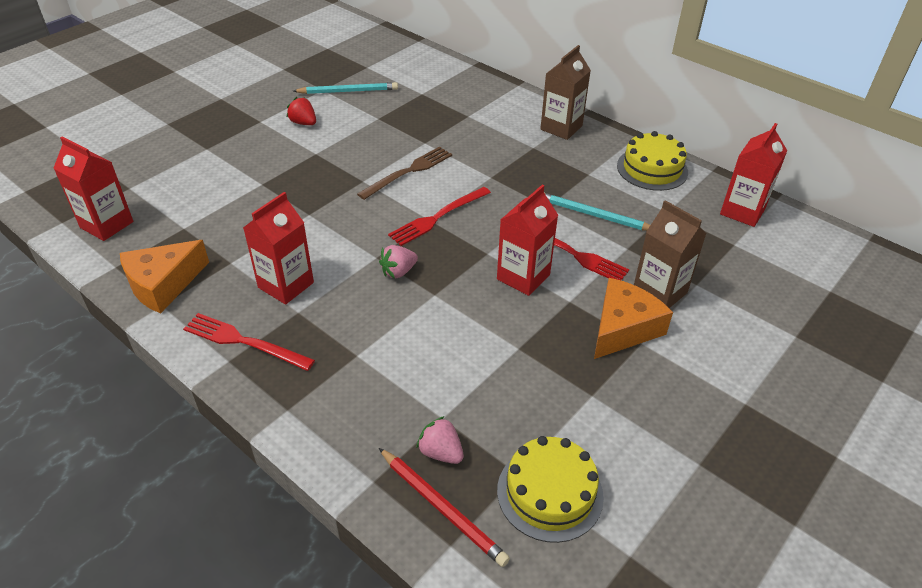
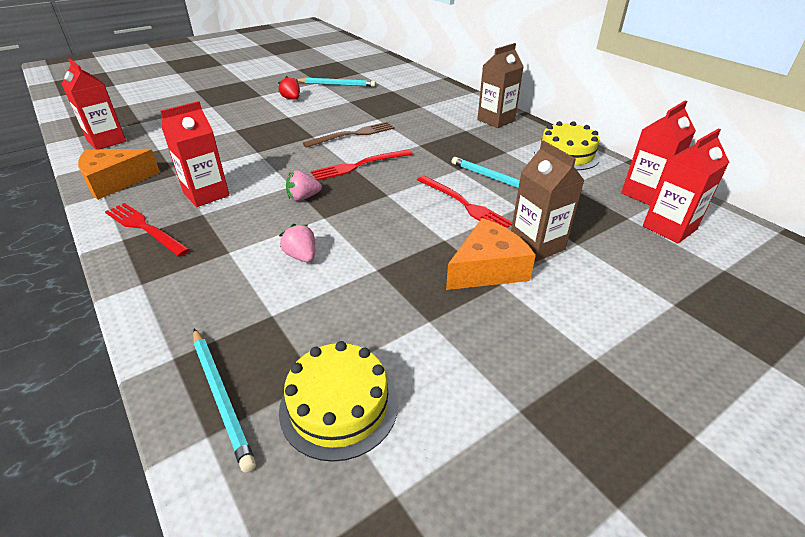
camera: 15 degrees right, 5 degrees down
(441, 452) = (252, 344): pink strawberry -> pink strawberry (301, 256)
(442, 507) = (221, 396): red pencil -> turquoise pencil
(523, 277) = (410, 215): red carton -> red carton (669, 228)

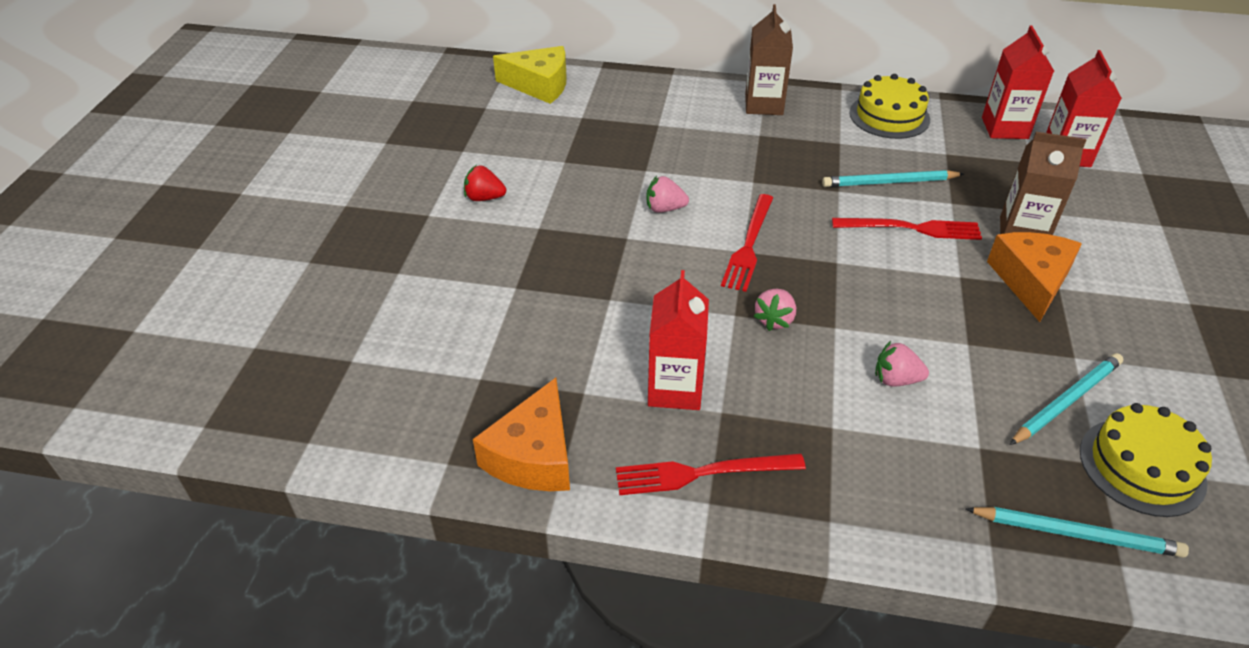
camera: 45 degrees left, 5 degrees up
(106, 141) = (375, 418): red carton -> none
(337, 84) = (495, 142): turquoise pencil -> turquoise pencil (1066, 401)
(353, 134) = (664, 209): brown fork -> pink strawberry
(399, 74) = (540, 85): none -> yellow cheese

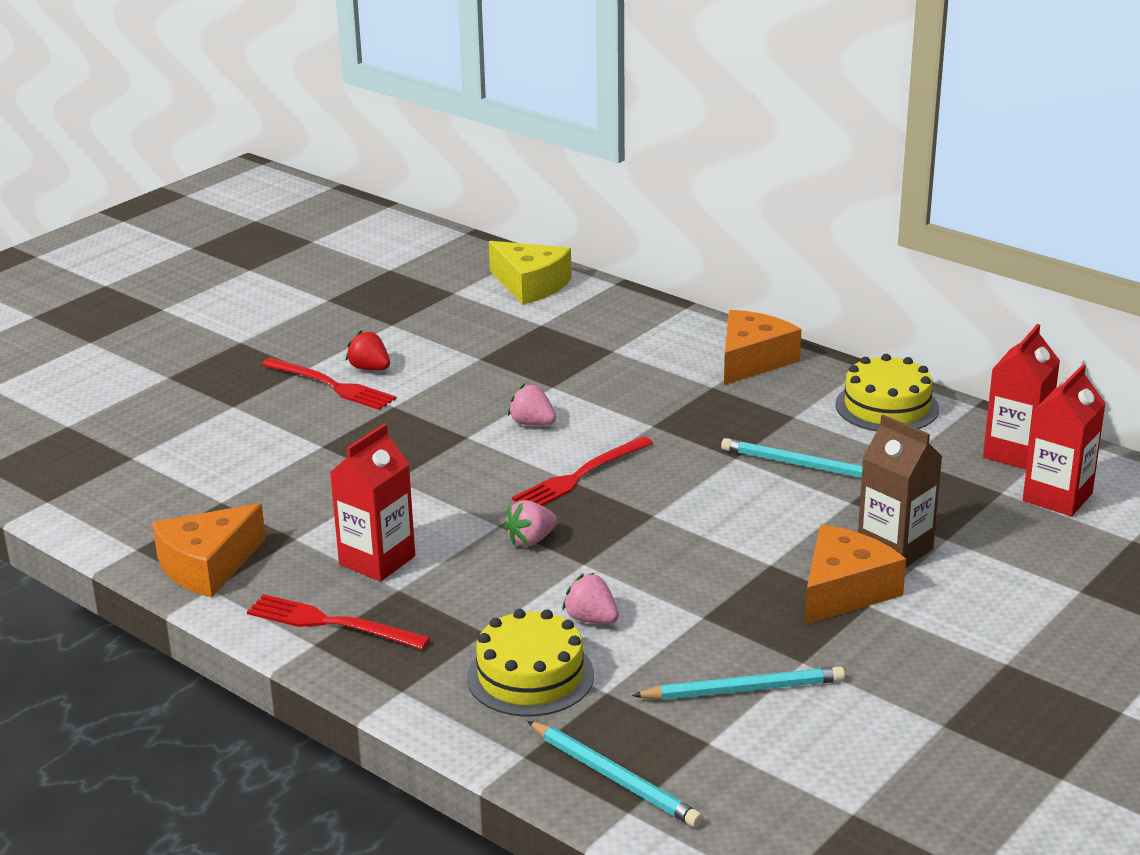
camera: 30 degrees right, 15 degrees down
(764, 105) = (752, 360): brown carton -> orange cheese
(911, 228) = (772, 511): red fork -> red fork (331, 385)
(1142, 466) = (750, 759): yellow cake -> yellow cake (530, 676)

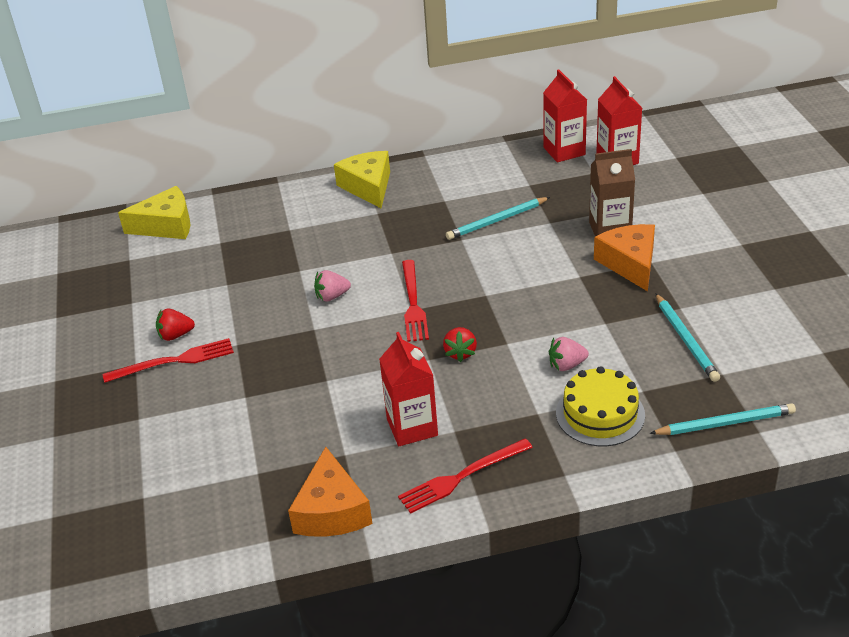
camera: 50 degrees left, 10 degrees up
(531, 540) = (460, 353): pink strawberry -> red strawberry
(743, 689) = (686, 339): turquoise pencil -> turquoise pencil turned 135 degrees clockwise
(752, 360) = (368, 187): orange cheese -> yellow cheese
(887, 407) = (472, 167): yellow cake -> none

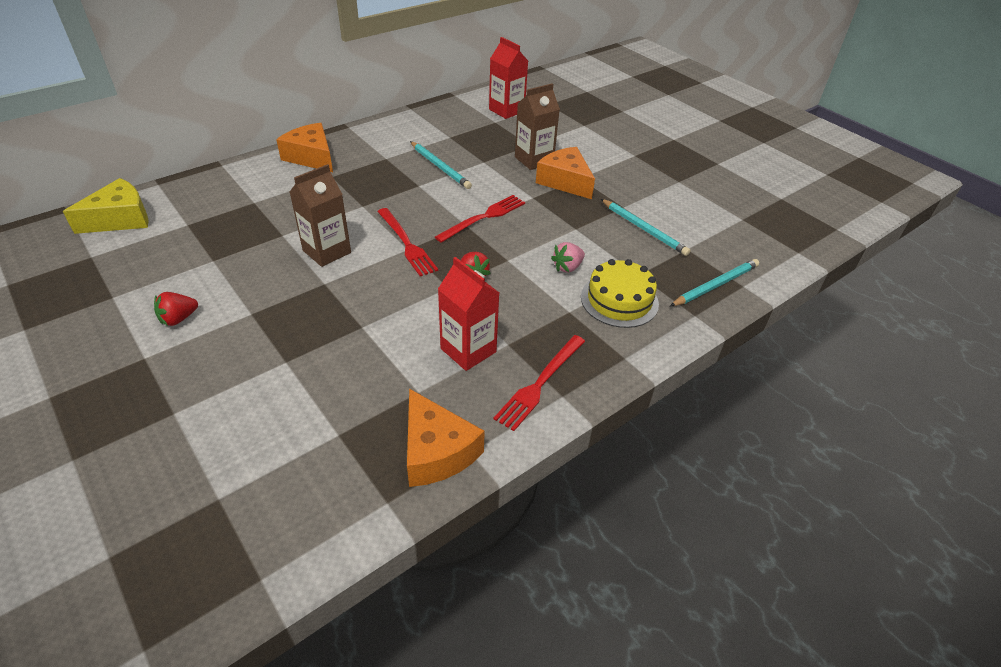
camera: 30 degrees left, 5 degrees up
(174, 361) = (189, 344): red fork -> red fork (483, 217)
(332, 296) = (327, 251): pink strawberry -> brown carton
(368, 187) = (311, 157): yellow cheese -> orange cheese
(497, 221) = (440, 167): turquoise pencil -> turquoise pencil turned 75 degrees counterclockwise
(564, 151) = (462, 110): red carton -> none

